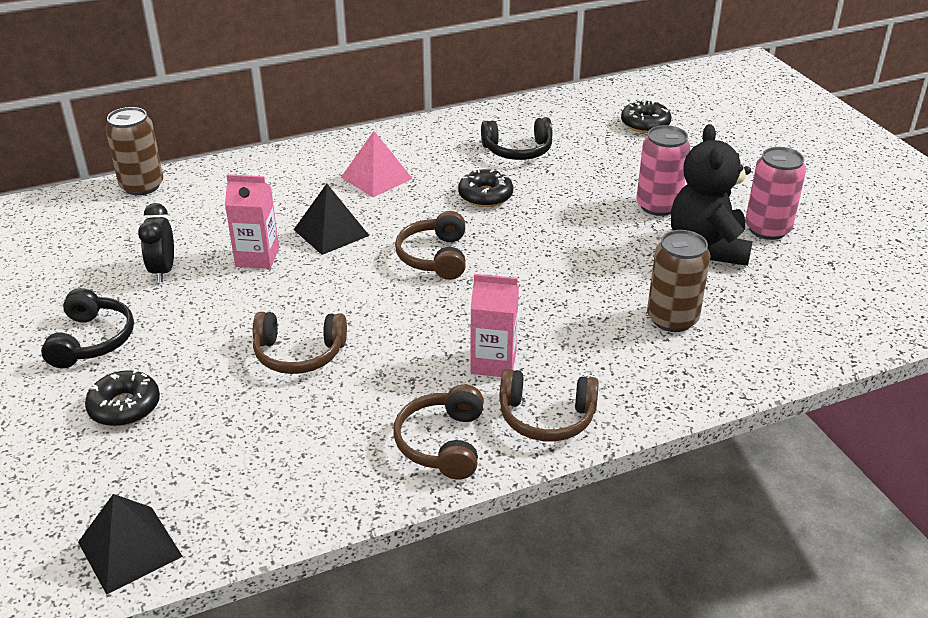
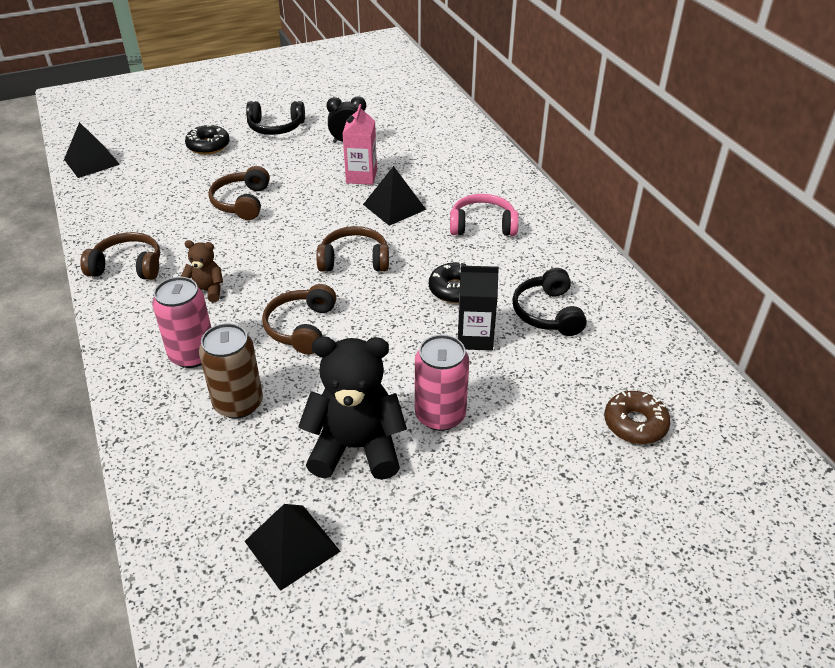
camera: 90 degrees right, 5 degrees up
(142, 186) = (460, 121): brown can -> none
(376, 178) = (482, 225): pink pyramid -> pink headphones
(493, 362) = (207, 291): pink carton -> brown teddy bear
(546, 417) = (135, 316): brown headphones -> brown headphones (301, 327)
(556, 187) = (475, 338): none -> black carton
(645, 124) = (635, 424): black donut -> brown donut
(767, 229) = (390, 510): pink can -> pink can (192, 354)
(821, 275) = (292, 546): none -> black pyramid

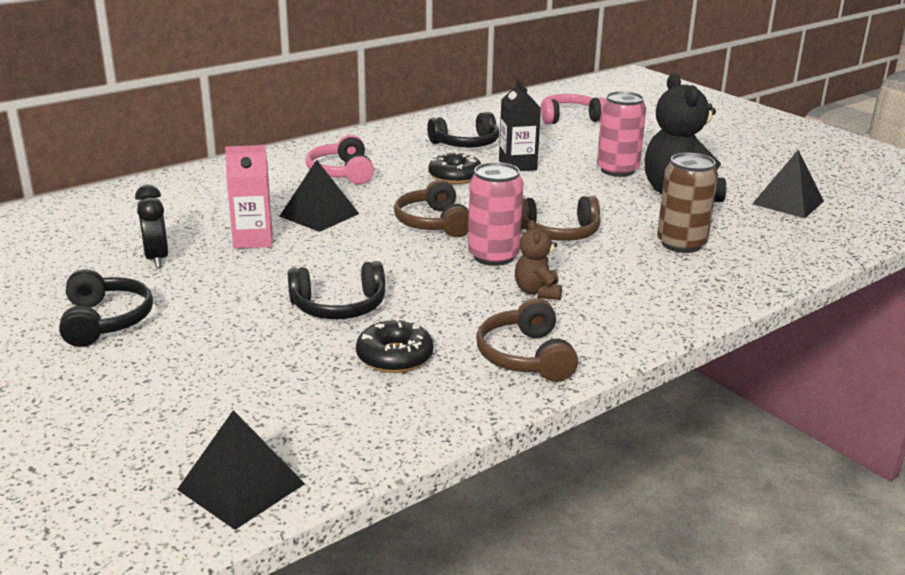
camera: 105 degrees left, 15 degrees down
(192, 354) = (642, 278): pink can -> pink can (493, 256)
(208, 146) = (171, 369): black donut -> black donut (394, 357)
(242, 202) = (339, 306): brown headphones -> black headphones
(635, 424) = (570, 118): brown donut -> pink headphones

